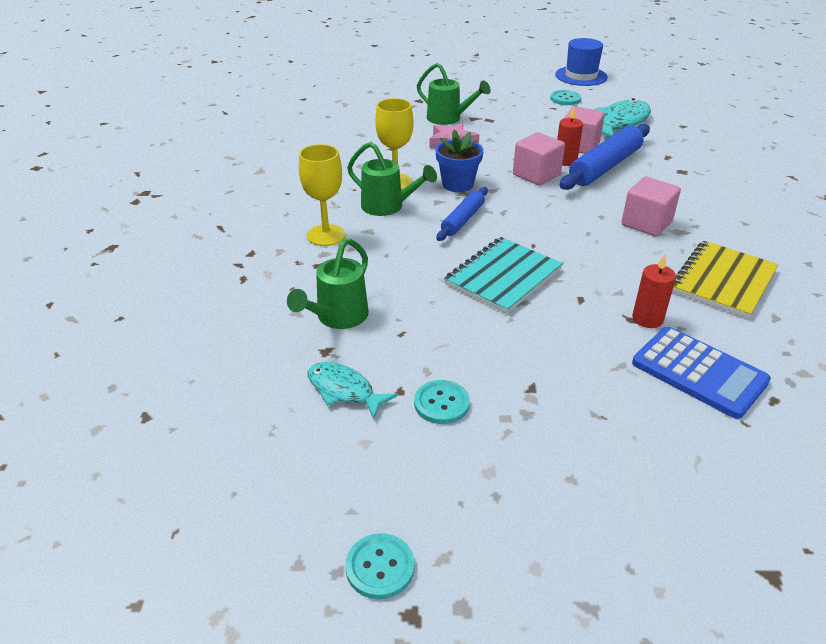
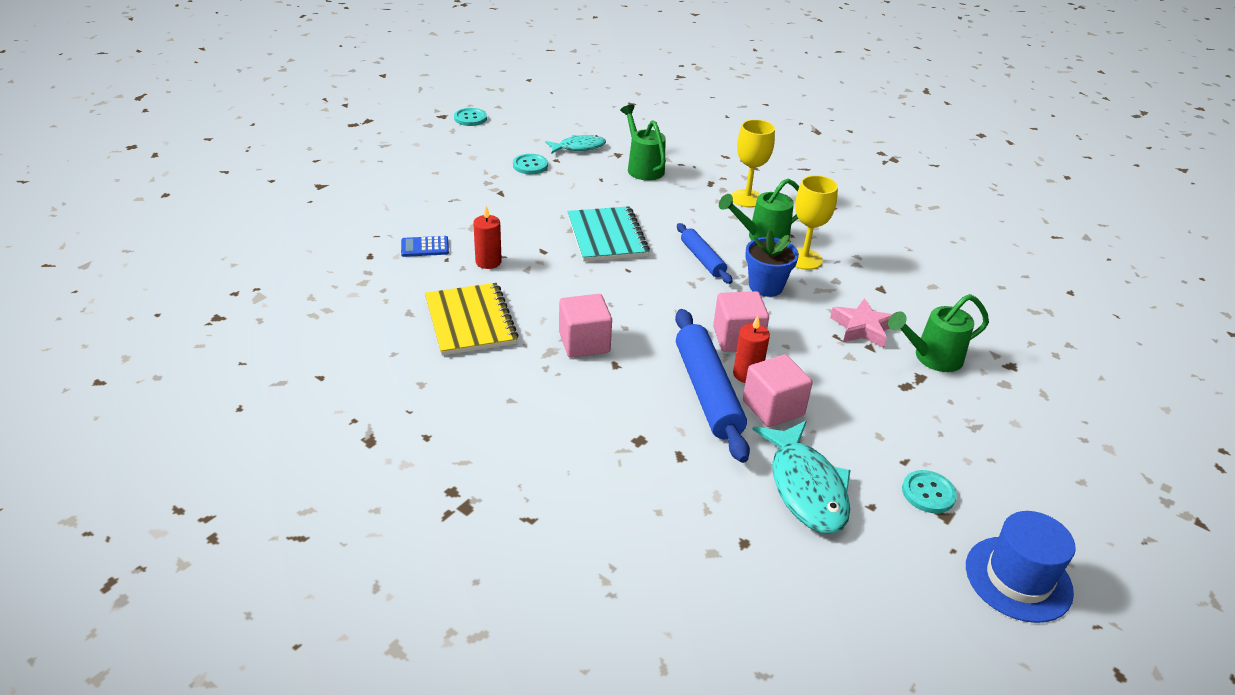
camera: 125 degrees right, 0 degrees up
(699, 372) = (425, 247): blue calculator -> blue calculator, size x0.53

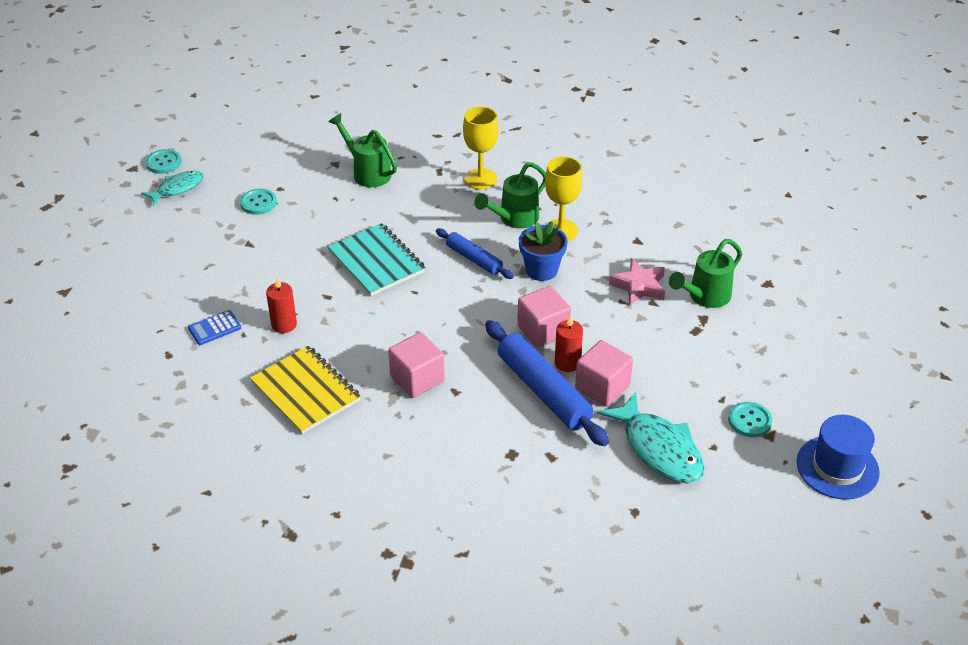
camera: 20 degrees left, 5 degrees up
(579, 147) = (293, 166): turquoise fish -> turquoise fish (177, 188)

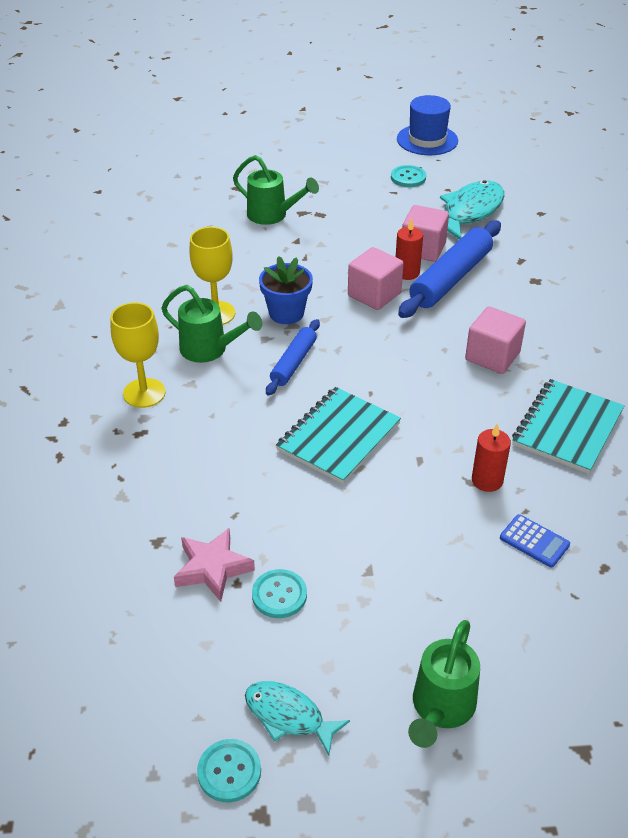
camera: 110 degrees left, 0 degrees up
(305, 392) = (567, 428): yellow notebook -> turquoise notebook
(368, 172) = (166, 499): green watering can -> green watering can (441, 708)
(639, 286) = (278, 251): pink star -> pink star (212, 568)

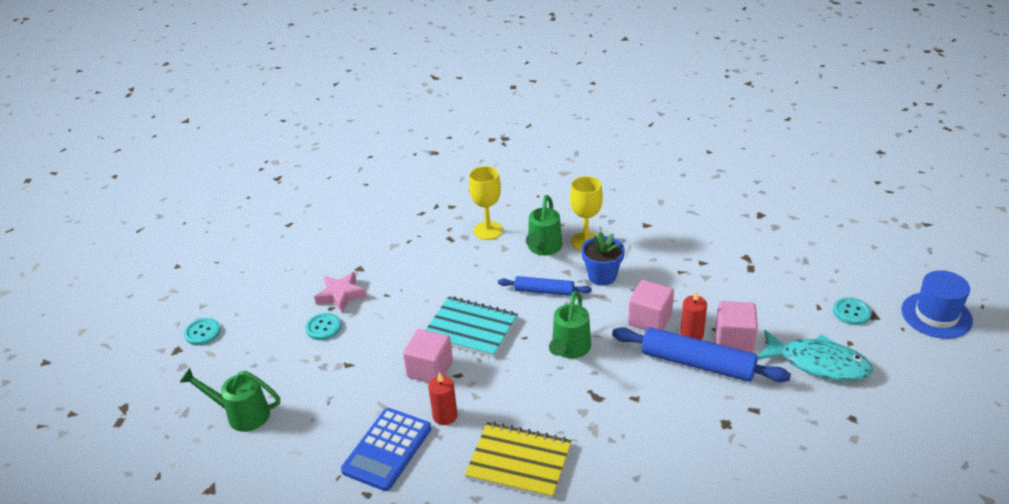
camera: 80 degrees right, 5 degrees down
(272, 215) = (731, 242): green watering can -> green watering can (569, 349)
(288, 716) = (237, 348): turquoise fish -> none
(492, 356) = (596, 403): pink cube -> pink cube (430, 369)
(534, 541) = (387, 449): blue calculator -> blue calculator, size x1.88
(567, 428) = (519, 462): turquoise notebook -> yellow notebook

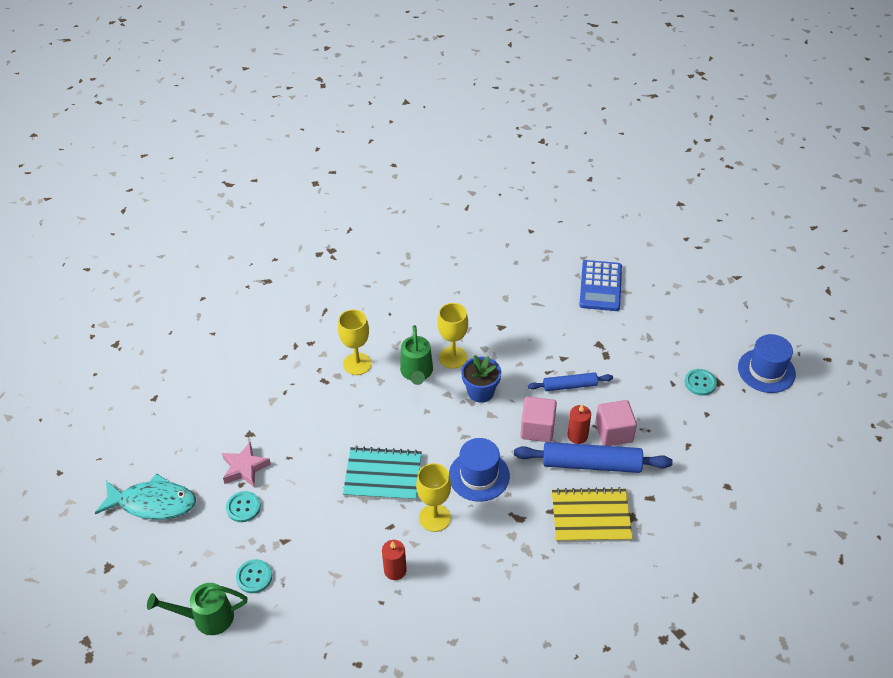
camera: 20 degrees left, 10 degrees up
(202, 333) = (125, 542): turquoise button -> turquoise button (254, 577)
(387, 449) = (357, 617): blue calculator -> blue calculator (600, 286)
(430, 369) = (362, 527): pink cube -> none
(507, 377) = (434, 518): none -> yellow goblet
(519, 462) = (476, 598): yellow notebook -> yellow notebook (591, 517)
(544, 291) = (434, 420): blue rolling pin -> blue rolling pin (570, 386)
(569, 349) = (479, 475): green watering can -> blue hat
(818, 363) = (687, 440): turquoise fish -> turquoise fish (153, 503)

